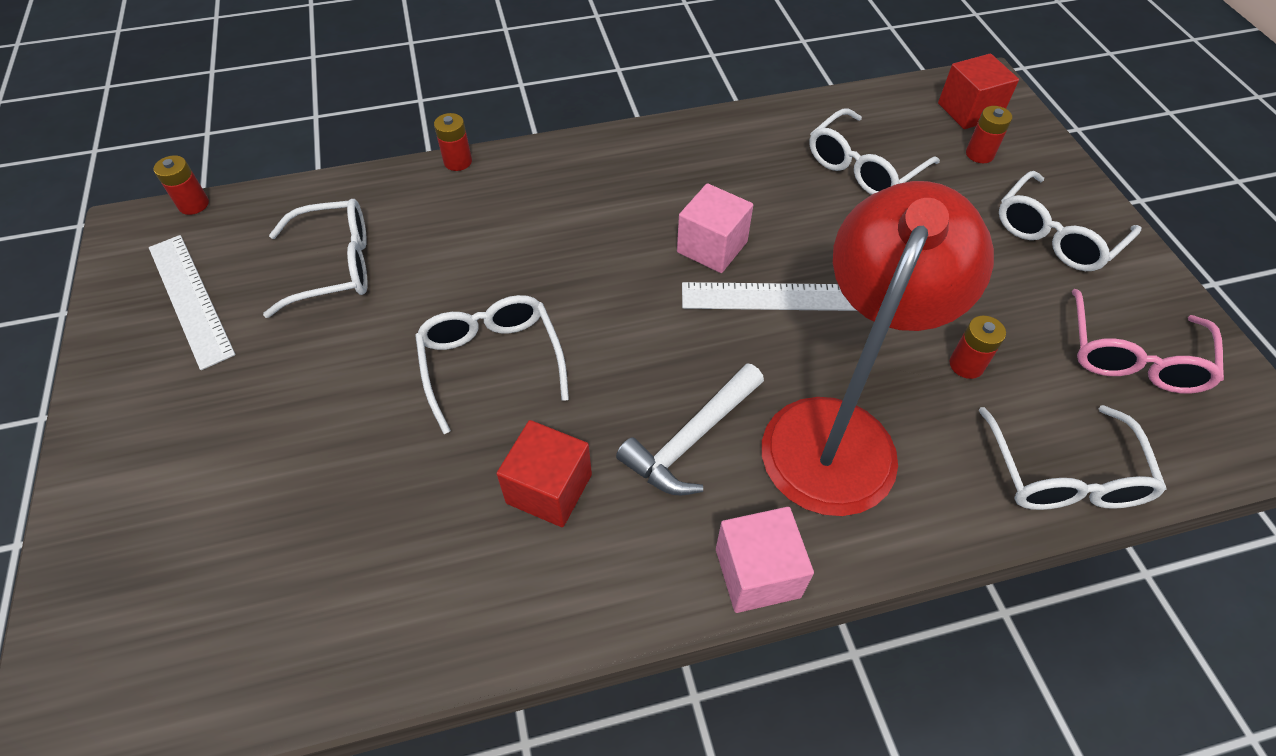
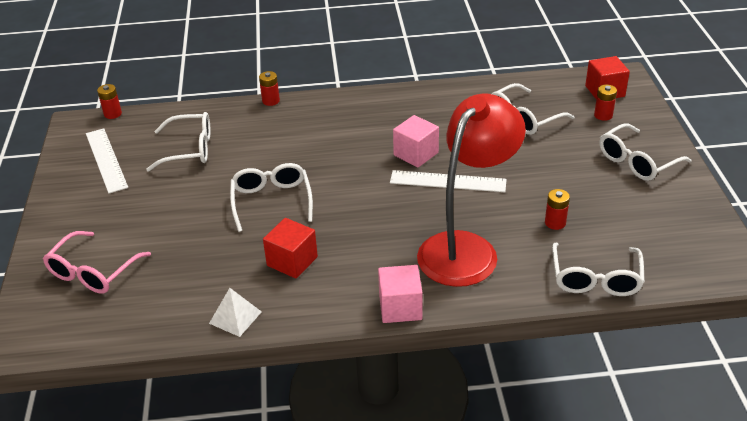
camera: 10 degrees right, 15 degrees down
(467, 630) = (235, 317): none -> white pyramid
(691, 439) = (378, 245): white hammer -> none
(1132, 357) = (662, 226): pink glasses -> pink glasses (93, 272)

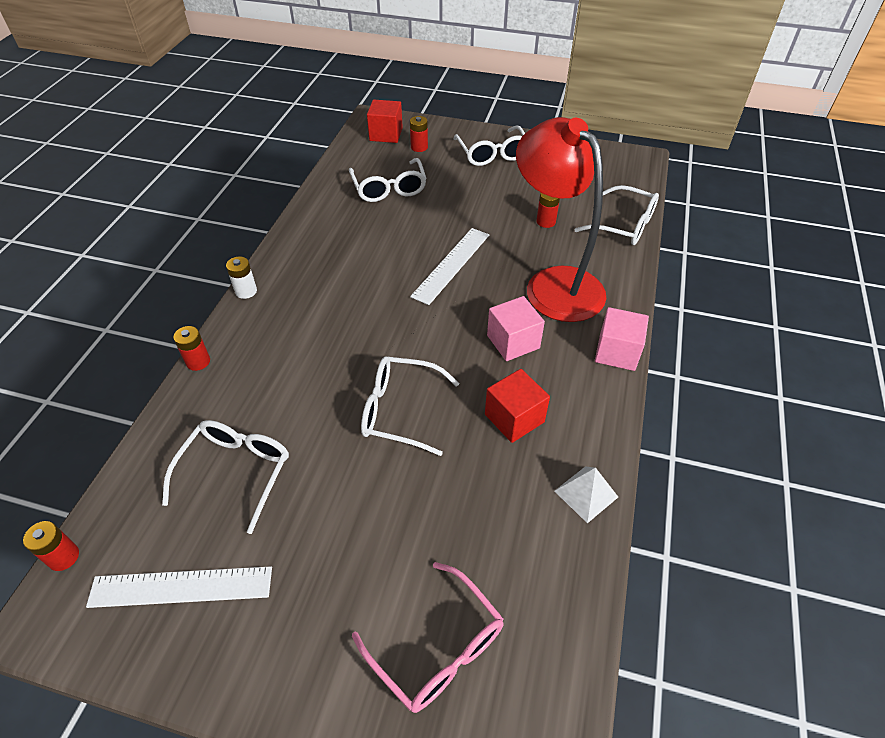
camera: 70 degrees left, 10 degrees up
(348, 94) = (246, 291): none -> white battery
(416, 154) = (393, 272): pink cube -> pink cube (513, 342)

